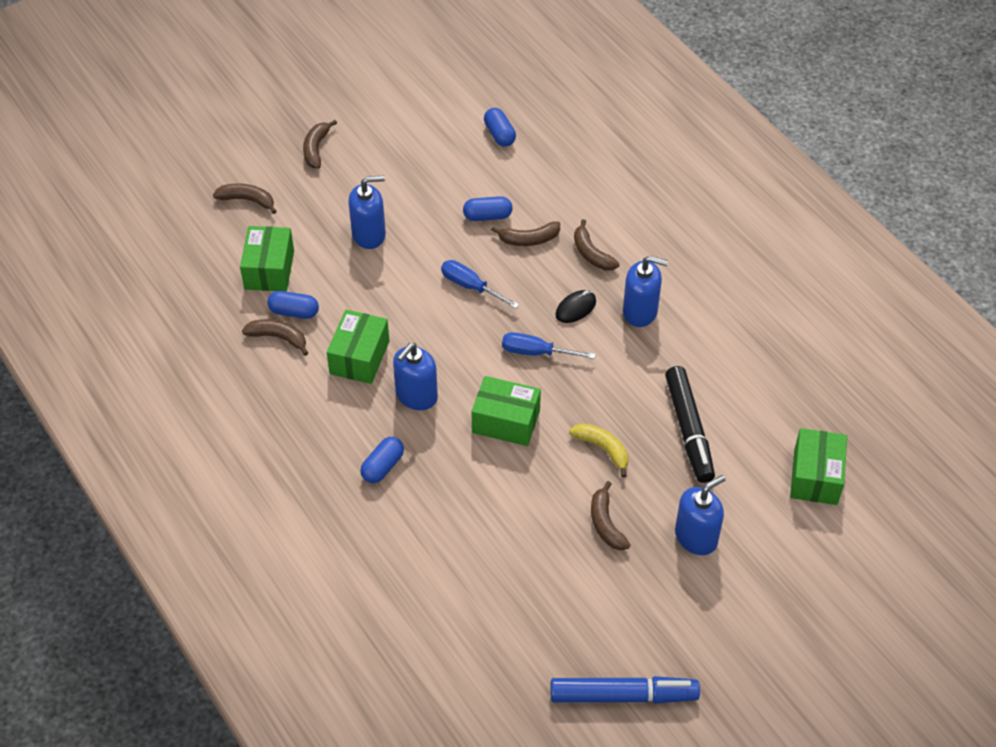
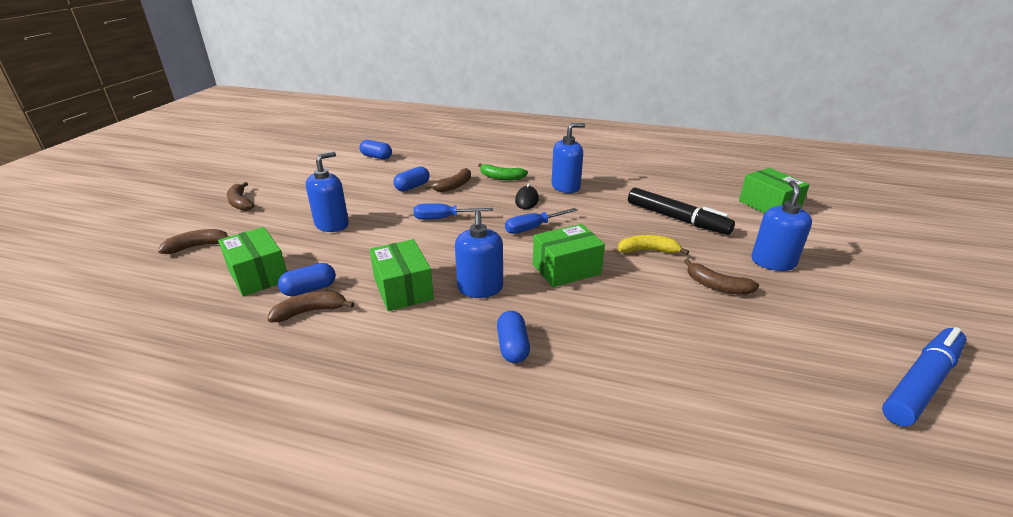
camera: 40 degrees left, 20 degrees down
(591, 254) = (501, 177): brown banana -> green banana

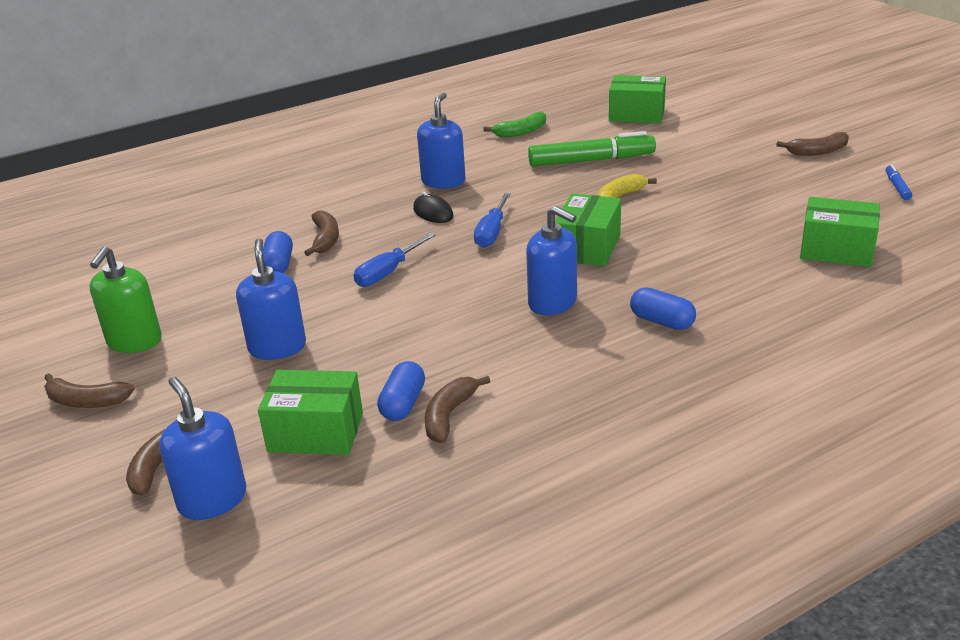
camera: 45 degrees left, 0 degrees up
(302, 188) = (134, 341): none -> green soap dispenser
(376, 157) = (146, 260): blue capsule -> none
(403, 289) = (490, 345): green box -> green box (836, 250)
(501, 177) = (358, 205): green banana -> green banana (521, 132)
(676, 219) = (591, 160): black marker -> green marker
(717, 286) = (708, 196): brown banana -> brown banana (817, 151)
(773, 262) = (712, 158): blue soap dispenser -> blue soap dispenser (212, 500)
(921, 383) = (897, 187): blue marker -> blue marker, size x0.45

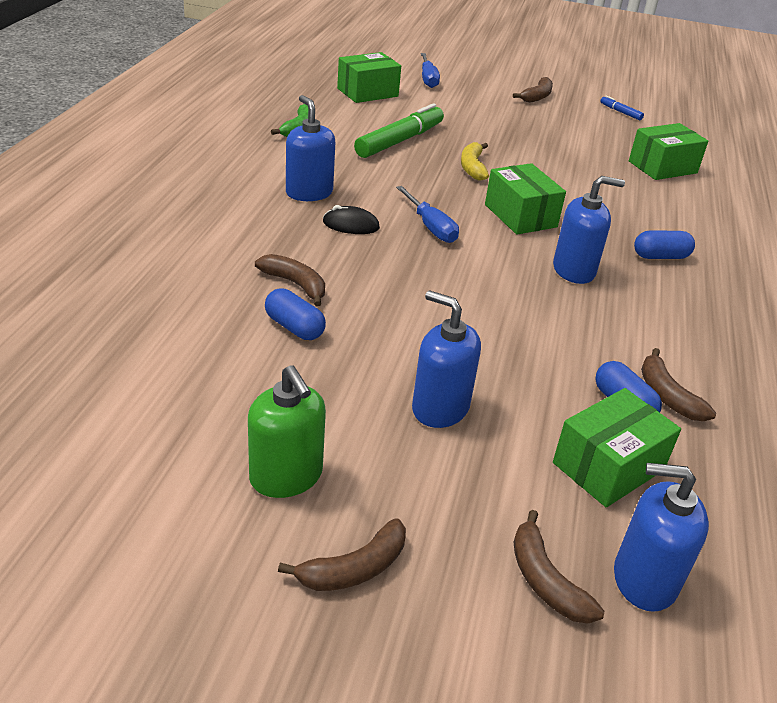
camera: 50 degrees left, 5 degrees up
(387, 273) = (409, 295): blue screwdriver -> blue screwdriver (428, 79)

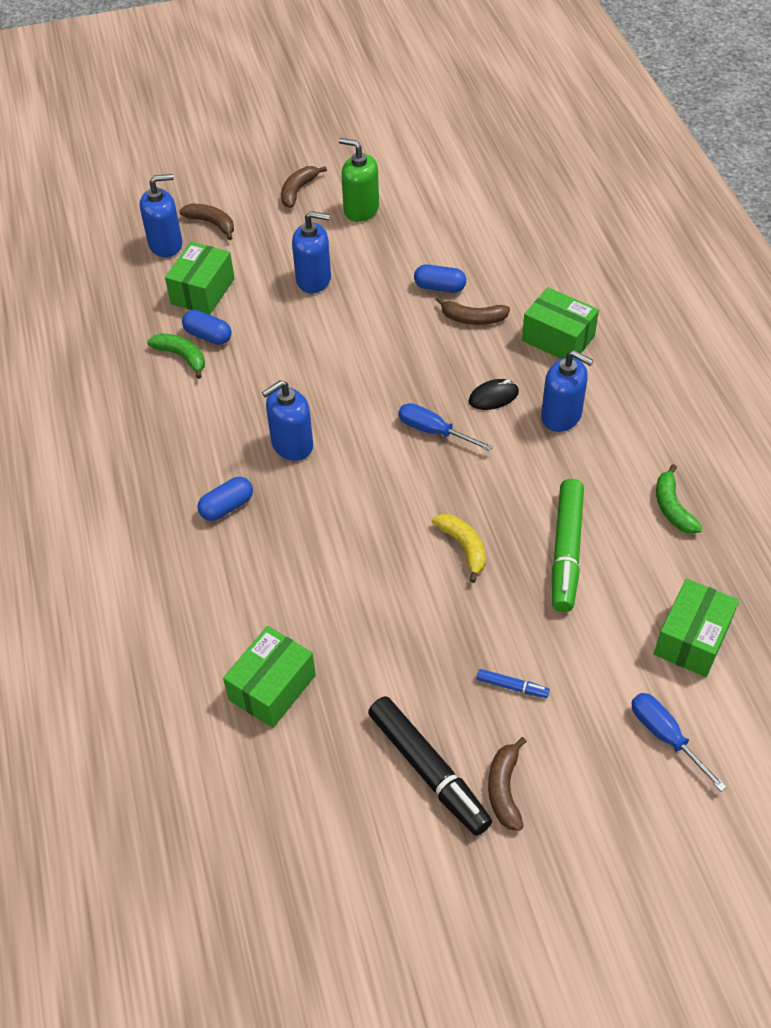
camera: 155 degrees right, 15 degrees up
(520, 216) = (372, 493): green box -> green box (558, 338)
(577, 114) = (428, 770): none -> black marker
(620, 112) = (376, 823): blue marker -> blue marker (512, 687)
(667, 396) = (182, 357): brown banana -> green banana

